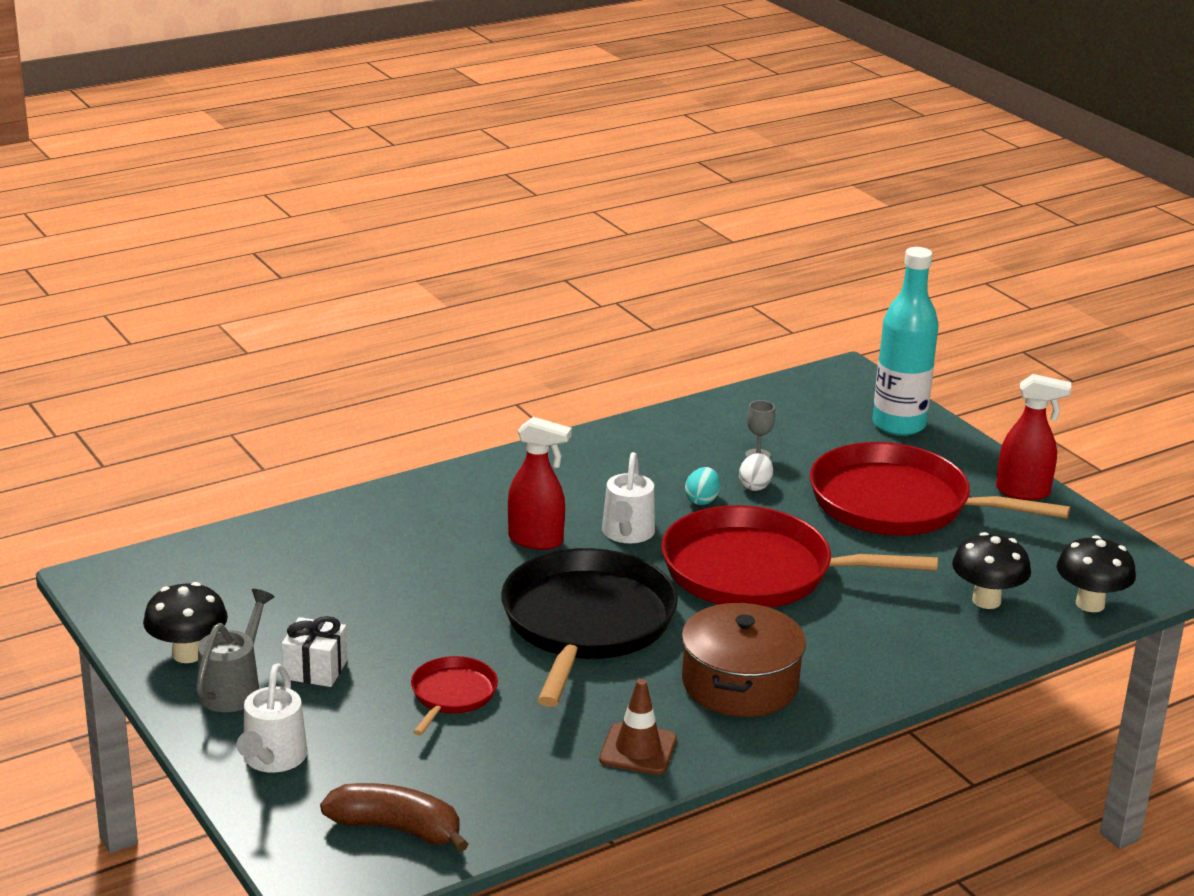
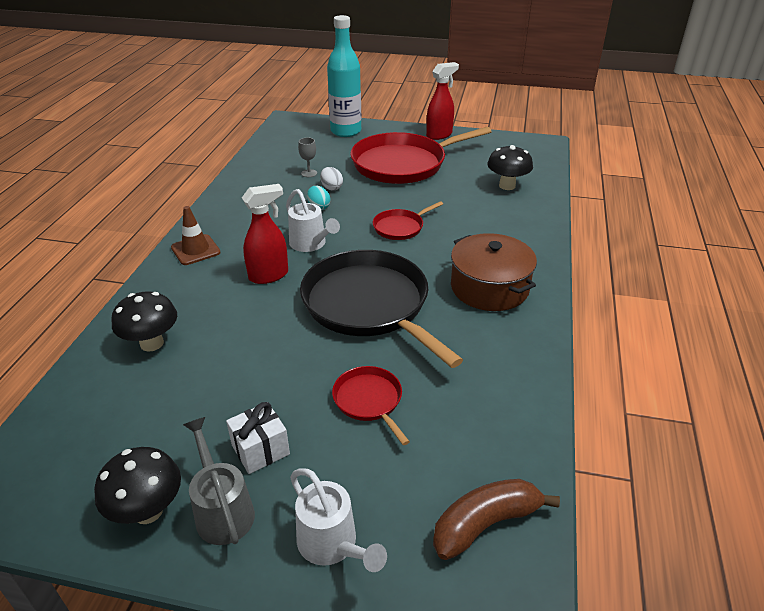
camera: 45 degrees left, 10 degrees up
(638, 749) = (510, 358): brown traffic cone -> brown traffic cone (195, 250)
(756, 571) = (400, 227): red pan -> red pan, size x0.46
(1090, 604) = (541, 166): black mushroom -> black mushroom (152, 343)

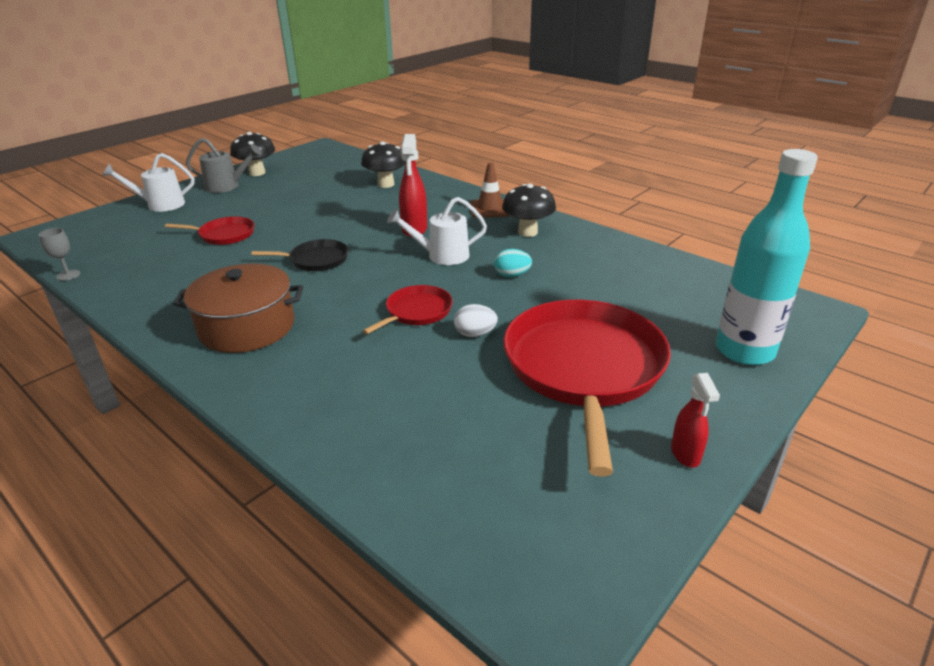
camera: 120 degrees right, 5 degrees down
(260, 449) = (247, 199): white gift -> none
(309, 173) = (605, 288): grey goblet -> grey goblet (68, 275)
(331, 188) = (553, 293): white egg -> white egg (475, 334)
(369, 305) = (316, 260): black pan -> black pan, size x0.46
(400, 227) = (416, 312): red pan -> red pan turned 45 degrees clockwise
(439, 135) = (685, 454): red spray bottle -> red spray bottle, size x0.62
(485, 524) = (88, 243): brown banana -> none
(507, 186) = (426, 448): black mushroom -> black mushroom (527, 232)

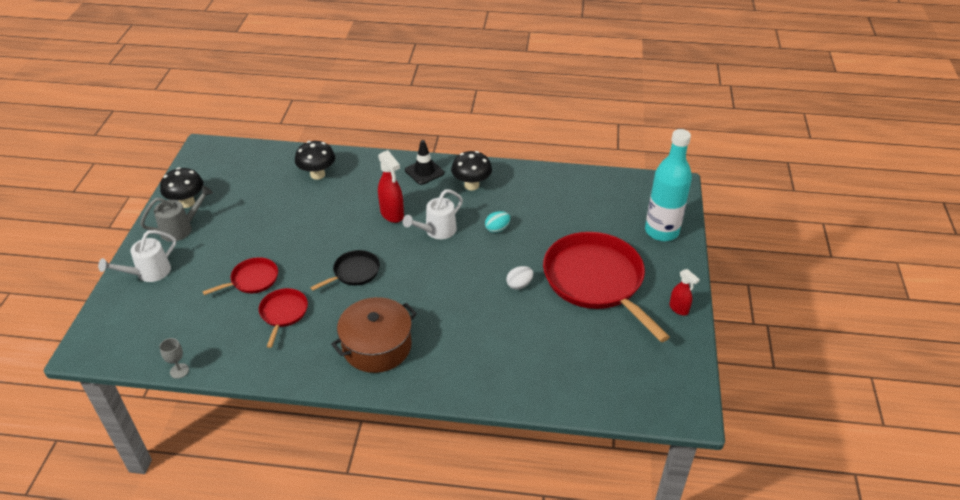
camera: 35 degrees left, 10 degrees up
(416, 312) = (469, 284): red pan -> red pan (283, 313)
(490, 209) = (424, 172): brown traffic cone -> black traffic cone

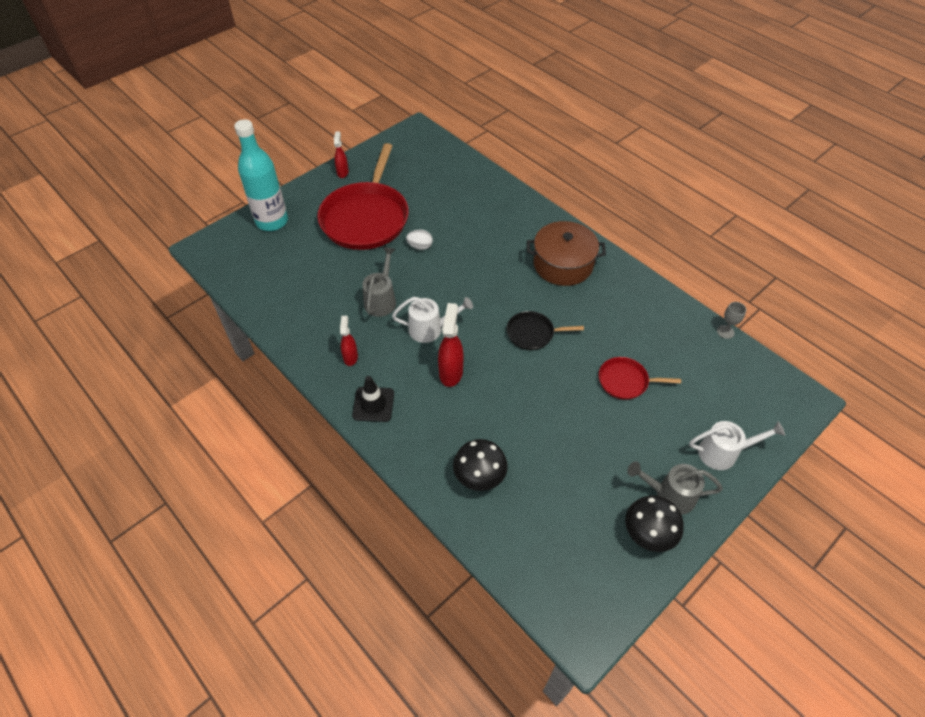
camera: 140 degrees left, 10 degrees up
(283, 313) = (616, 332): red pan -> none
(471, 185) = (350, 357): black mushroom -> red spray bottle
(497, 229) = (382, 299): turquoise egg -> grey watering can

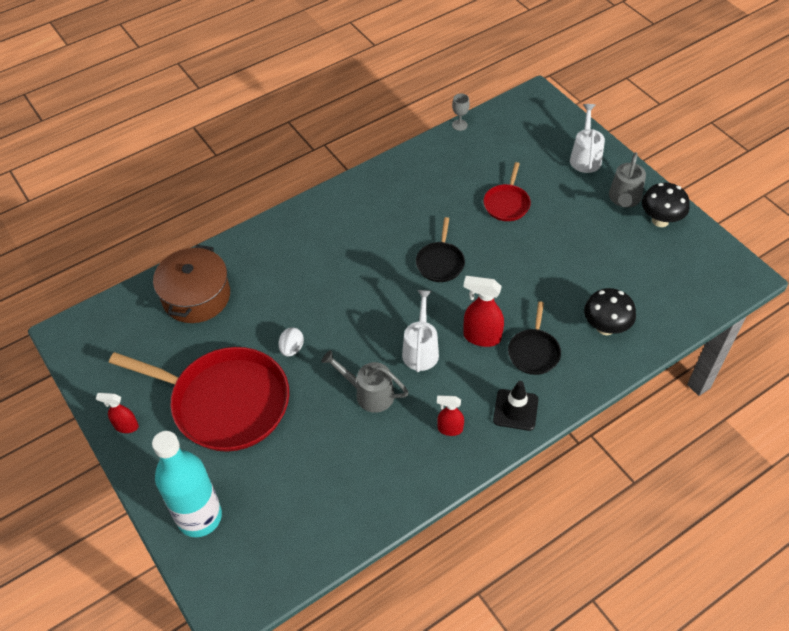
camera: 80 degrees left, 0 degrees up
(440, 415) = (534, 352): none -> black pan
(563, 264) = (351, 223): brown pot -> brown pot (196, 296)

